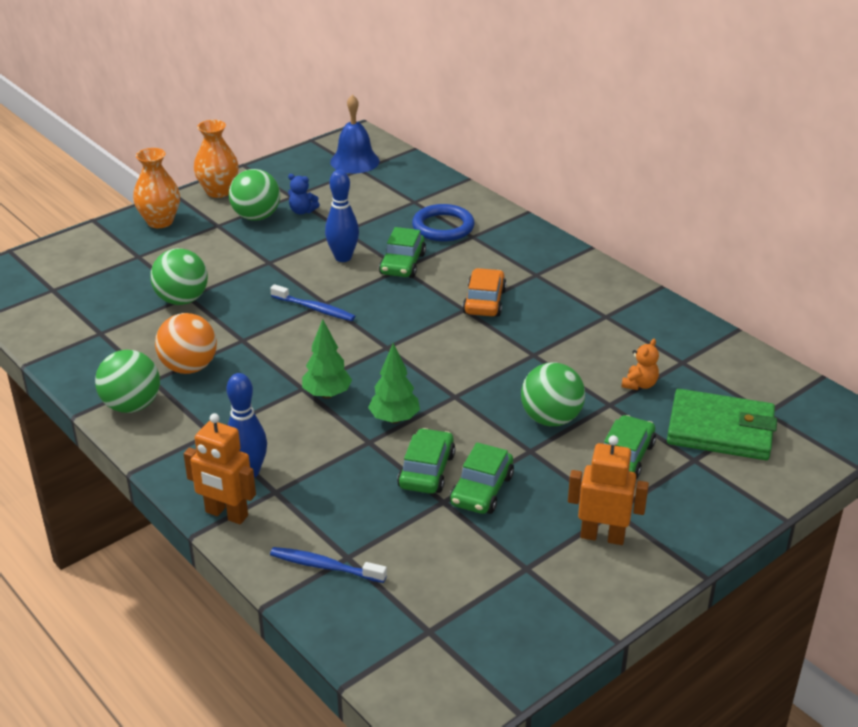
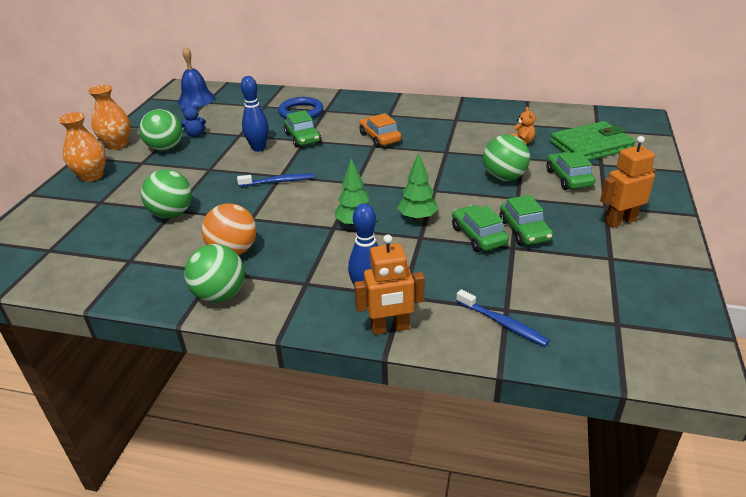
camera: 35 degrees left, 0 degrees up
(325, 566) = (502, 323): blue toothbrush -> blue toothbrush turned 120 degrees counterclockwise

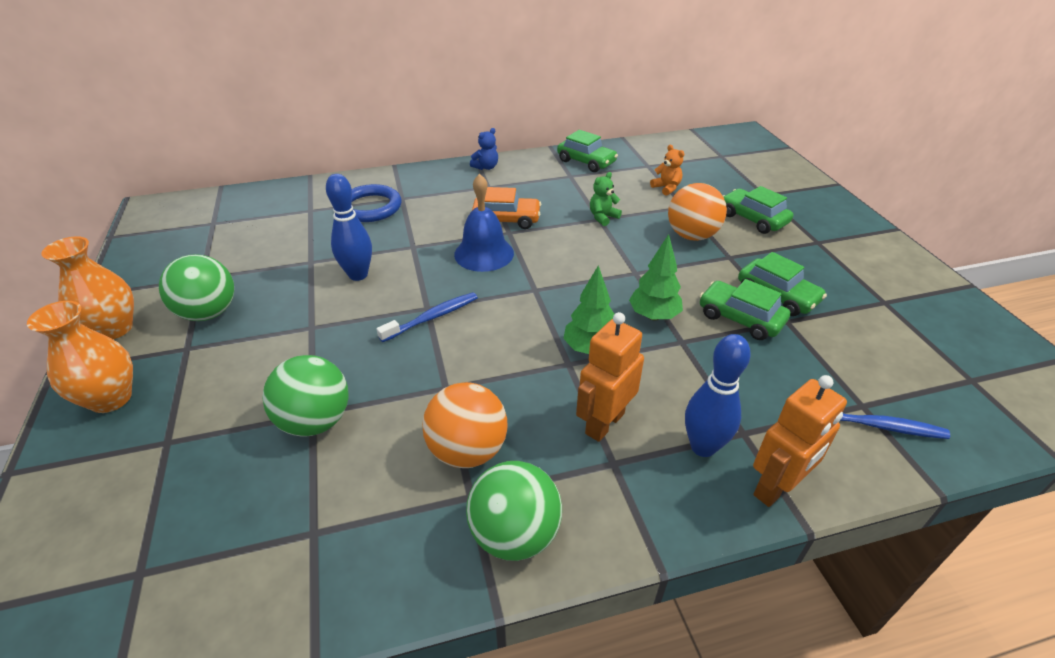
camera: 30 degrees left, 5 degrees up
(195, 135) = (240, 278): blue teddy bear -> blue teddy bear (486, 167)
(196, 99) = (193, 222): blue bell -> blue bell (484, 253)
(302, 138) = (407, 244): green car -> green car (586, 162)
(380, 138) = (506, 219): orange car -> orange car turned 150 degrees clockwise
(449, 151) = (603, 217): none -> green teddy bear
(504, 178) = (691, 235): green ball -> orange ball
(591, 146) = (735, 176): green wallet -> none
(620, 221) = (848, 255): orange robot -> orange robot (604, 423)

